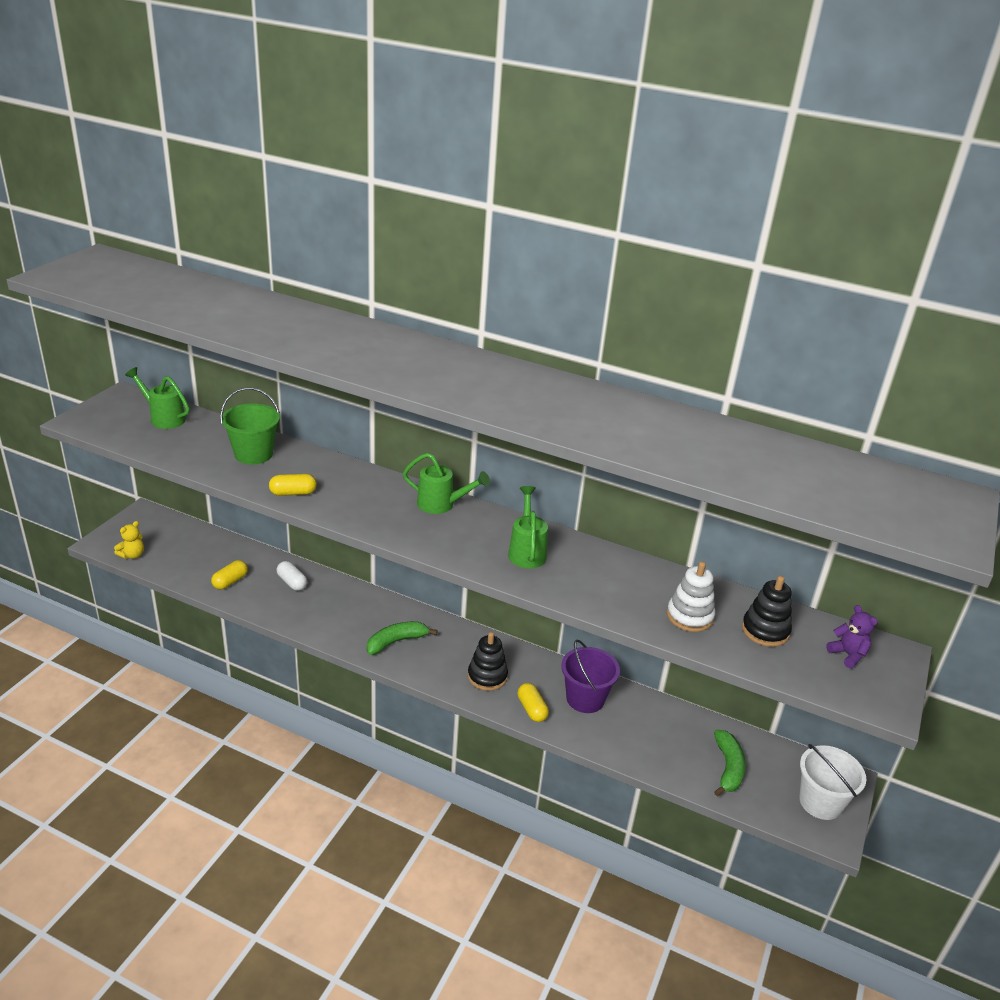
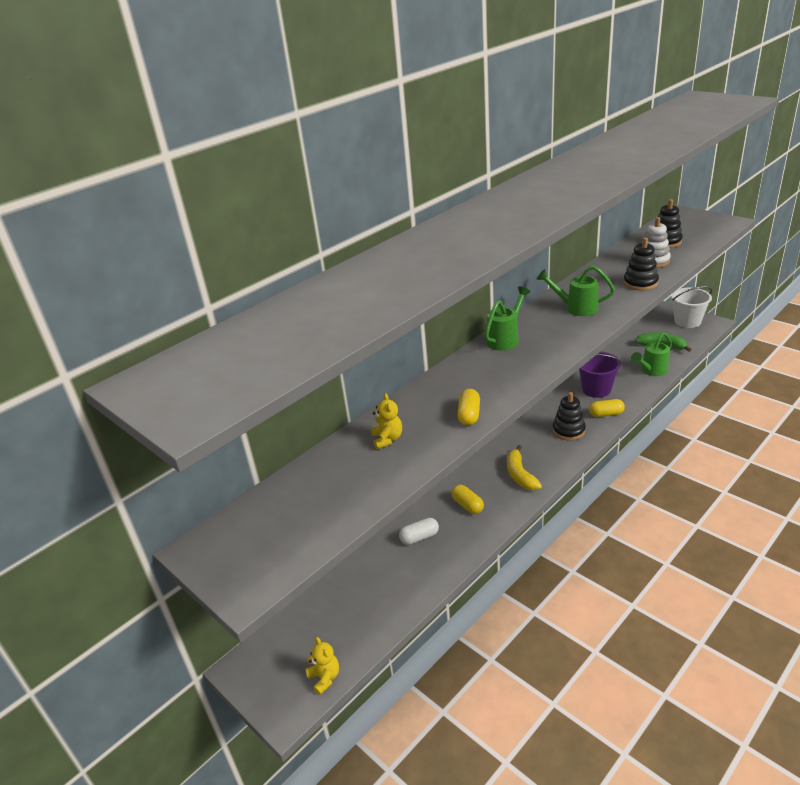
camera: 65 degrees left, 0 degrees up
(163, 418) = (277, 509): green watering can -> green watering can (651, 371)
(230, 581) = (404, 585): yellow capsule -> yellow capsule (467, 505)
(253, 454) = (387, 439): green bucket -> yellow teddy bear
(396, 642) = (520, 475): green banana -> yellow banana
(614, 603) = (640, 283): none -> black stacking toy
(847, 655) = (685, 224): purple teddy bear -> none

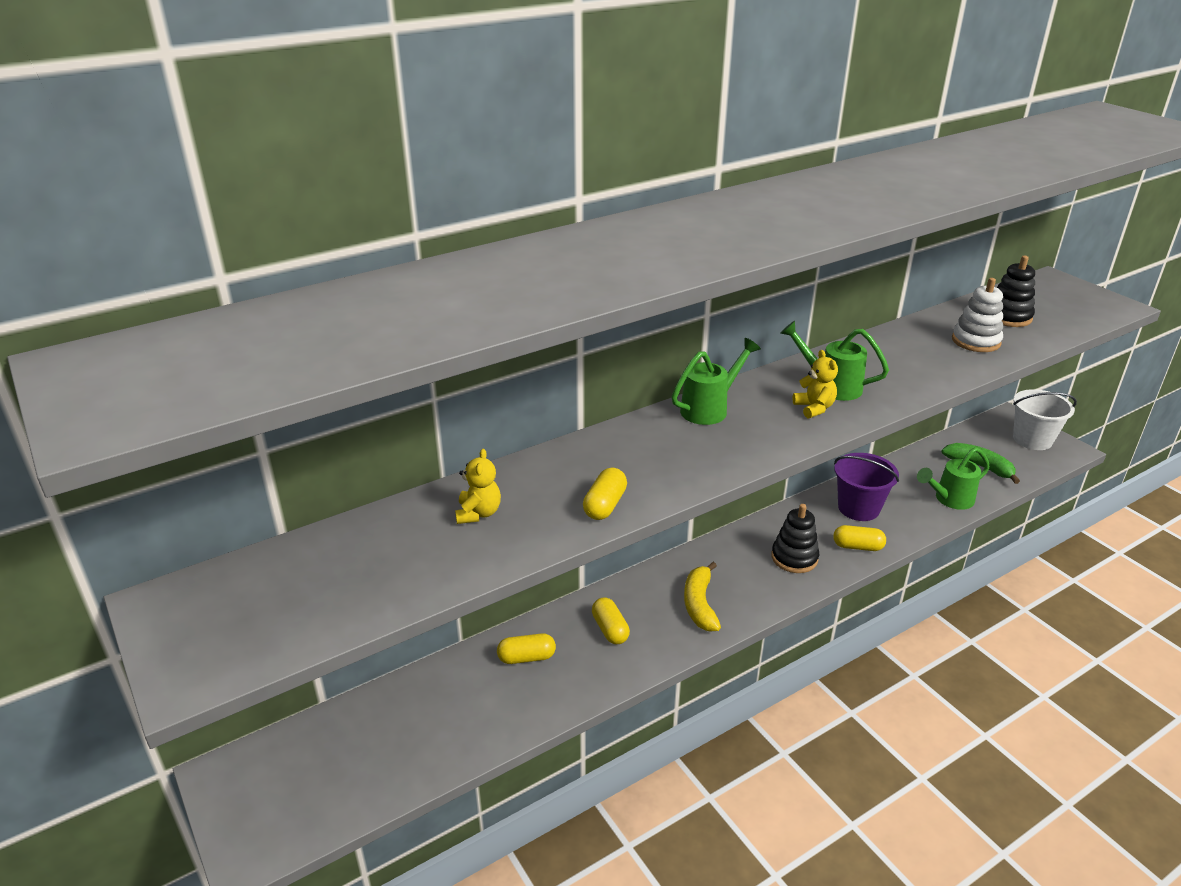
camera: 10 degrees right, 0 degrees up
(324, 678) = (319, 819): yellow teddy bear -> yellow teddy bear (814, 408)
(419, 537) = (526, 657): white capsule -> yellow capsule
(640, 283) = (942, 369): black stacking toy -> none

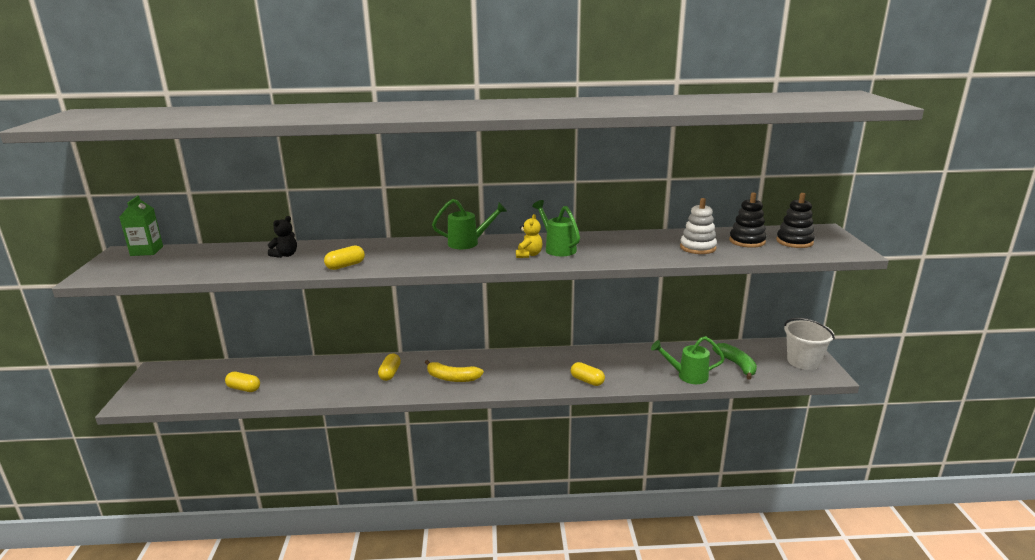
camera: 30 degrees right, 10 degrees down
(207, 583) = (147, 251): none -> green carton
(478, 513) = (285, 255): yellow teddy bear -> black teddy bear
(526, 657) = (334, 371): yellow capsule -> yellow capsule (244, 389)
(699, 604) = (452, 378): yellow banana -> yellow banana turned 105 degrees counterclockwise
(794, 558) = (538, 374): black stacking toy -> black stacking toy (794, 242)
(858, 508) = (615, 362): purple bucket -> none

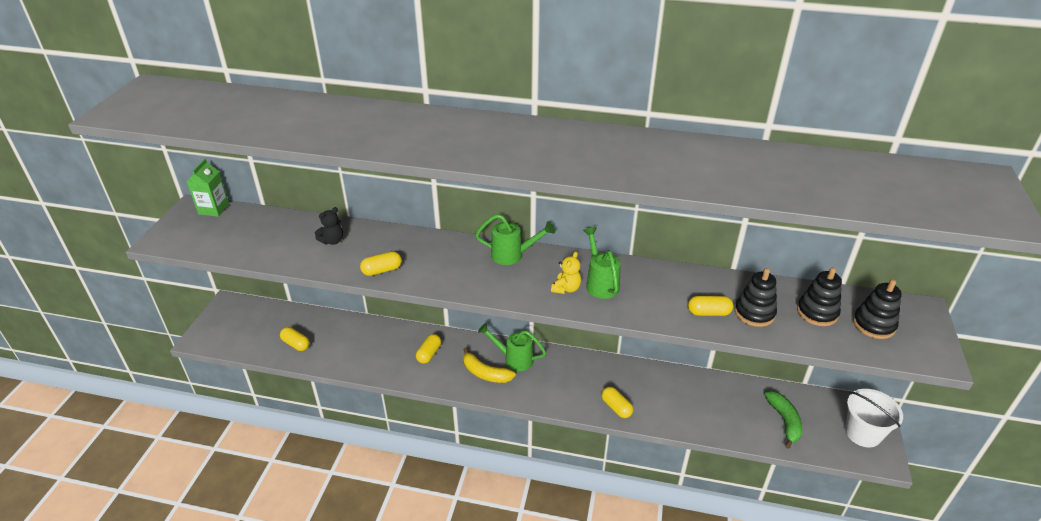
camera: 15 degrees right, 15 degrees up
(660, 252) = (708, 313): none -> yellow capsule
(687, 376) = (723, 424): green watering can -> green watering can (513, 359)
(697, 248) = (754, 313): white stacking toy -> black stacking toy

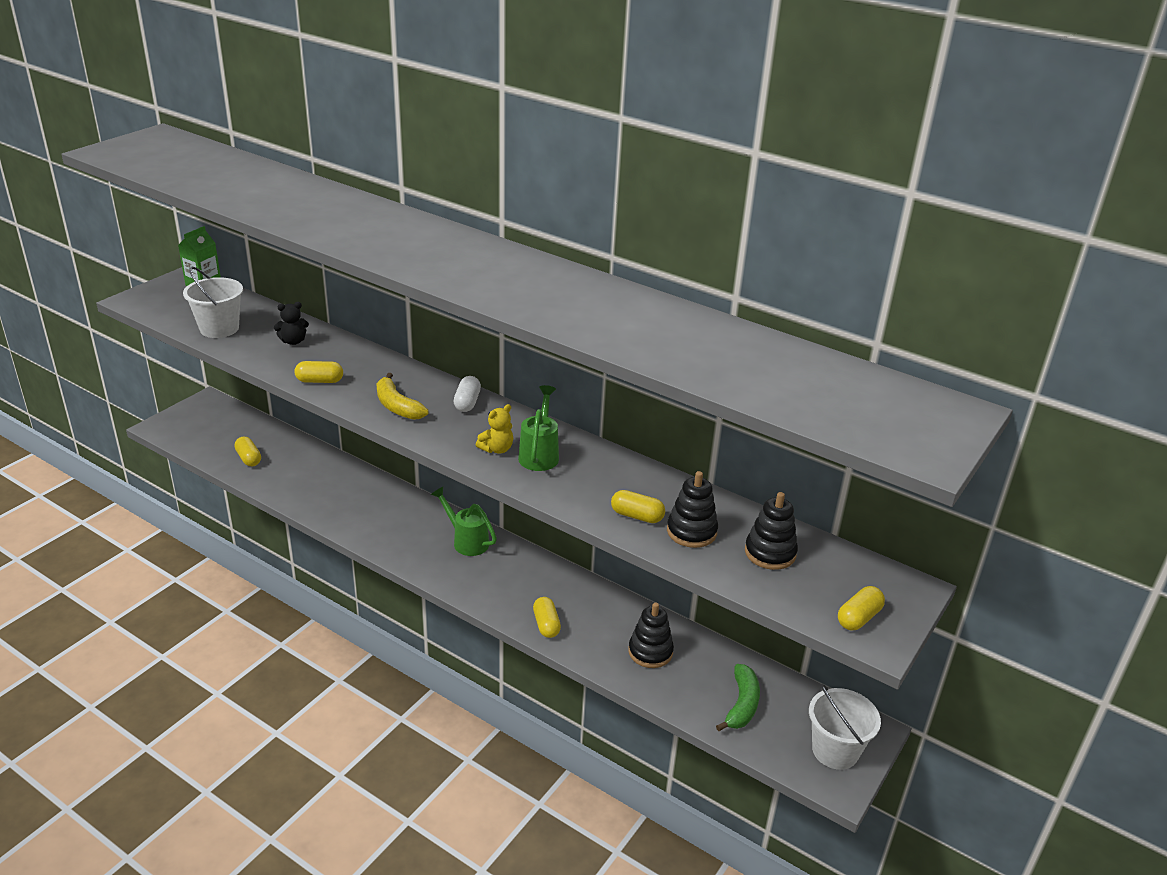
camera: 20 degrees right, 5 degrees down
(259, 246) = (219, 328): none -> white bucket
(429, 354) = (378, 508): yellow capsule -> yellow capsule (858, 618)
(485, 373) = (424, 545): yellow banana -> yellow banana (397, 406)
(513, 255) = (467, 402): green watering can -> white capsule
(873, 325) = (830, 585): black stacking toy -> black stacking toy (650, 652)

